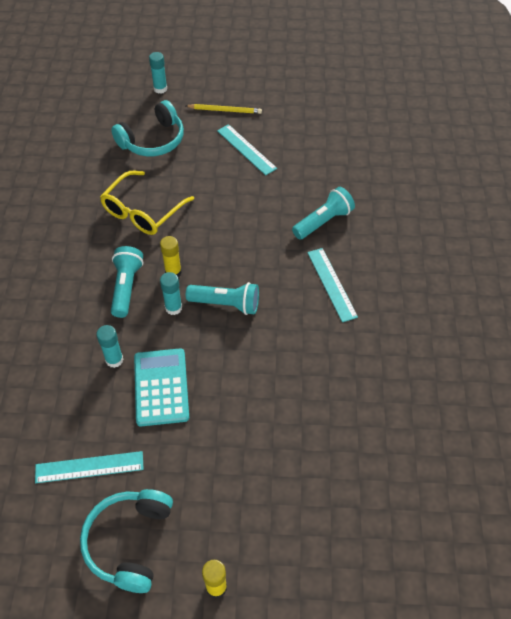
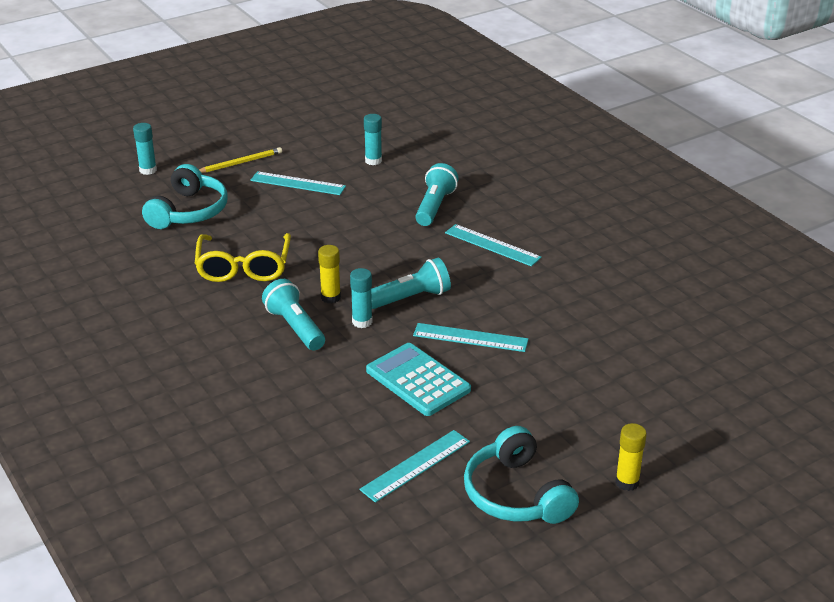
camera: 35 degrees left, 20 degrees down
(114, 360) = (347, 382): turquoise glue stick -> turquoise glue stick (373, 161)
(233, 368) = (470, 338): none -> turquoise ruler

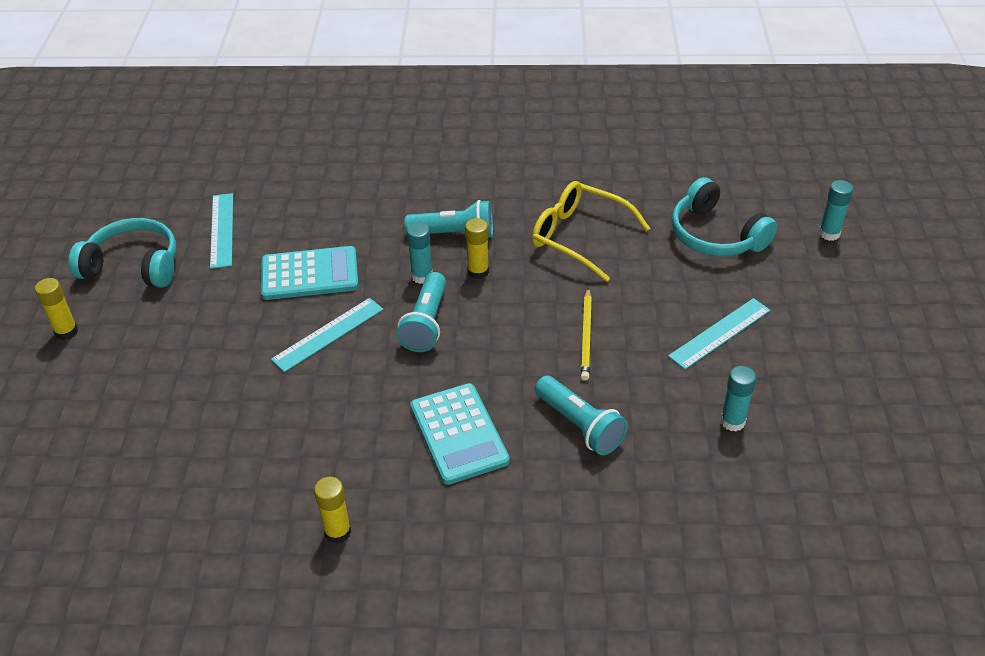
camera: 125 degrees right, 10 degrees up
(240, 163) = (802, 305): yellow pencil -> yellow pencil (586, 336)
(492, 245) = (459, 434): turquoise ruler -> turquoise calculator
(614, 257) = (338, 532): none -> yellow glue stick

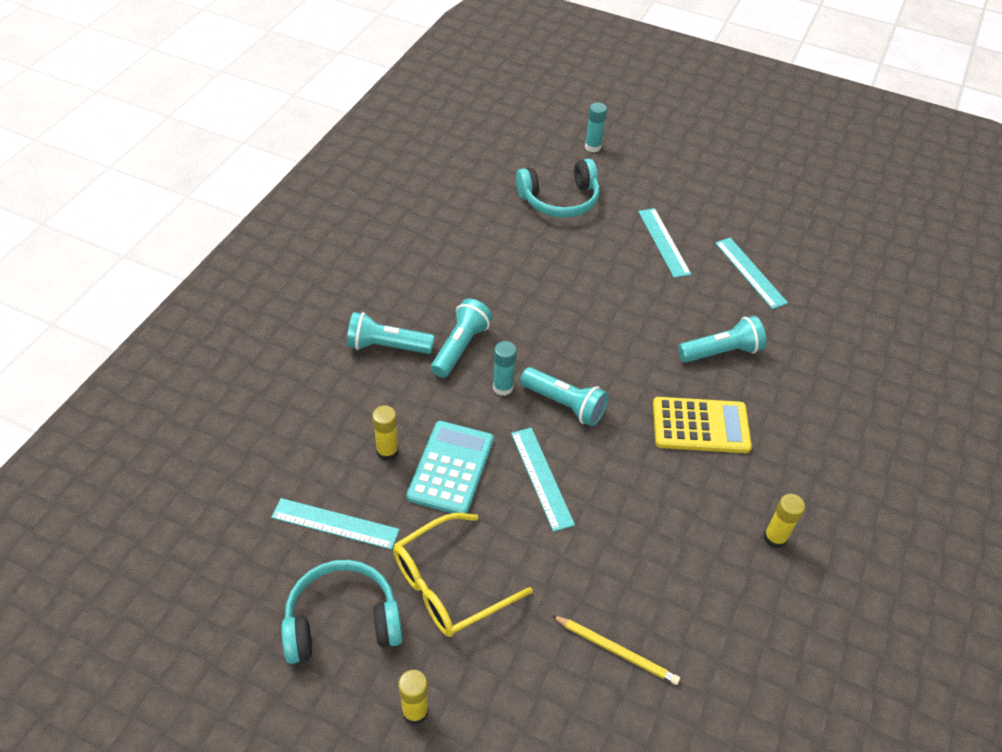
camera: 70 degrees left, 5 degrees up
(133, 266) = (342, 621): turquoise headphones -> turquoise headphones turned 45 degrees clockwise
(425, 191) = (387, 346): none -> turquoise flashlight
(459, 434) = (700, 426): turquoise calculator -> yellow calculator
(478, 272) = (519, 349): yellow glue stick -> yellow glue stick (387, 452)
(579, 237) = (514, 272): yellow glasses -> yellow glasses (448, 585)
(586, 336) = (630, 312): yellow pencil -> yellow pencil (616, 650)
(732, 421) = (750, 272): turquoise glue stick -> turquoise ruler

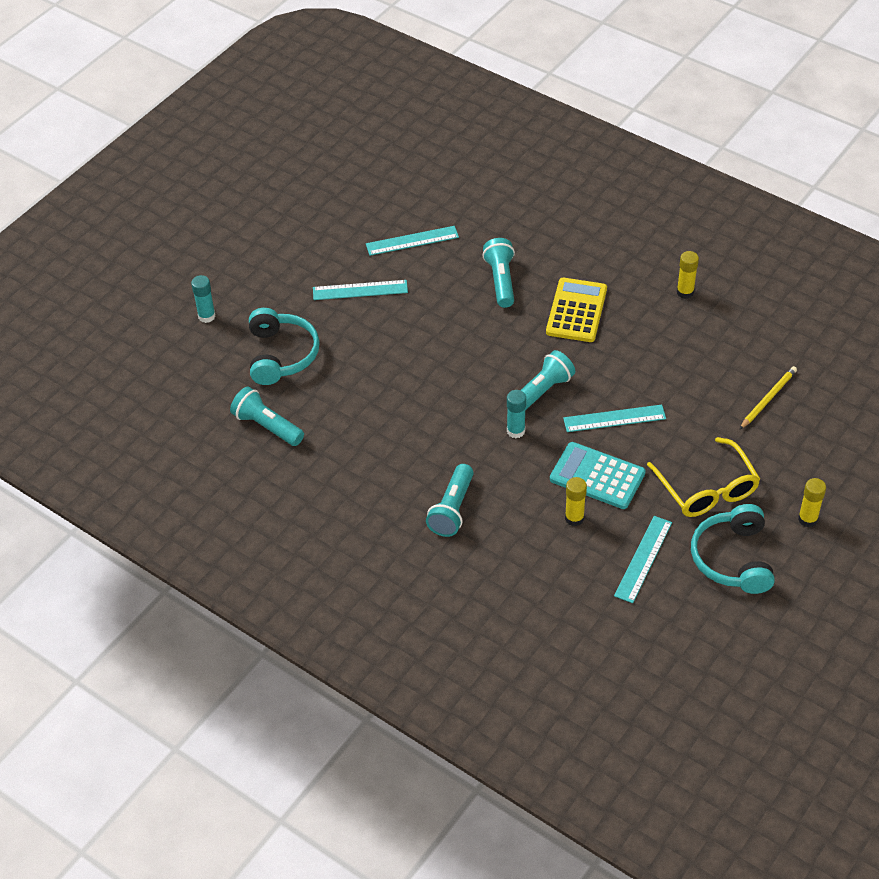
camera: 75 degrees left, 0 degrees up
(460, 347) = (463, 455): turquoise flashlight -> turquoise flashlight (267, 426)

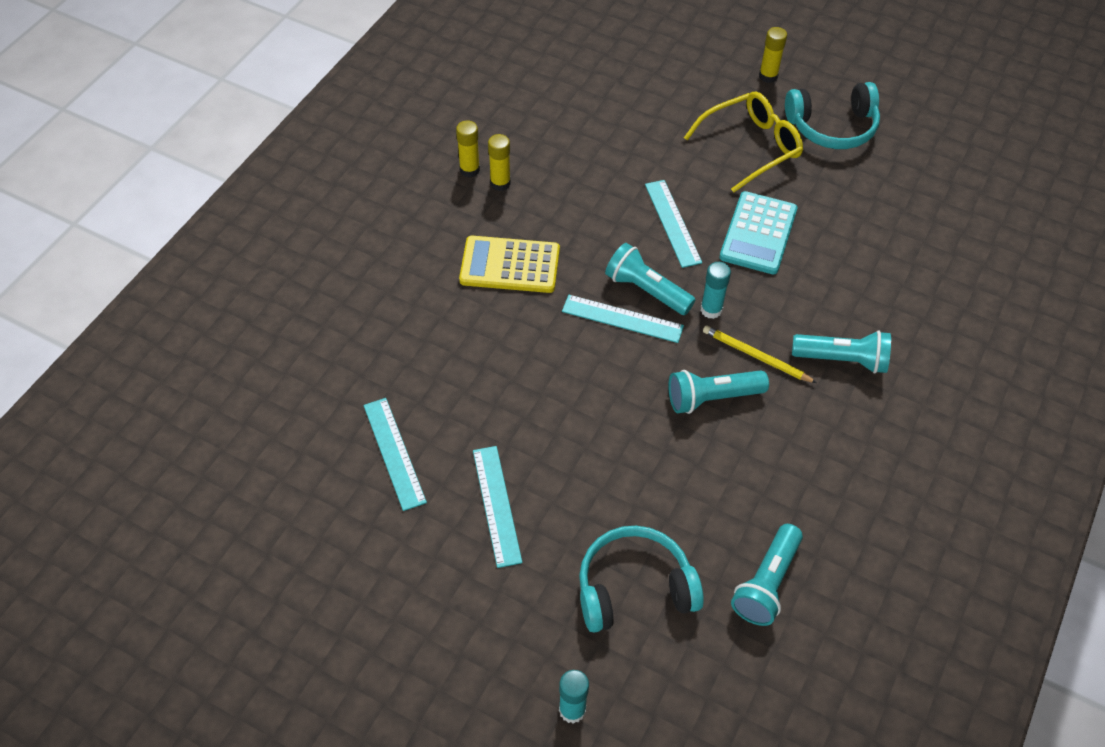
camera: 100 degrees left, 5 degrees up
(501, 281) = (465, 344): turquoise flashlight -> turquoise flashlight (712, 398)
(574, 518) = (821, 249): yellow glue stick -> yellow glue stick (500, 183)
(643, 559) = (855, 192): turquoise ruler -> turquoise ruler (622, 318)
(768, 399) = (619, 103): yellow pencil -> yellow pencil (756, 356)

